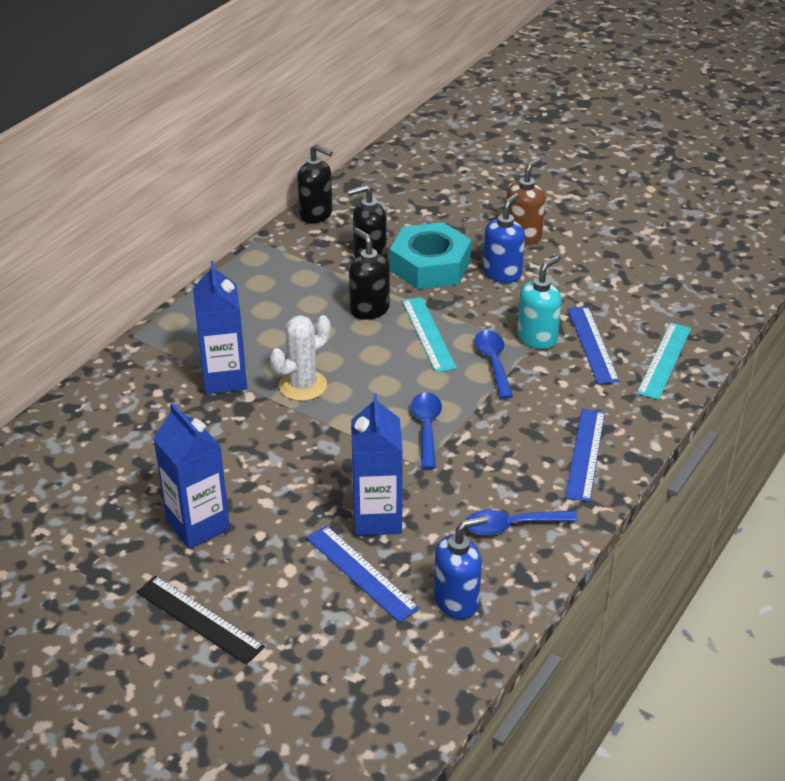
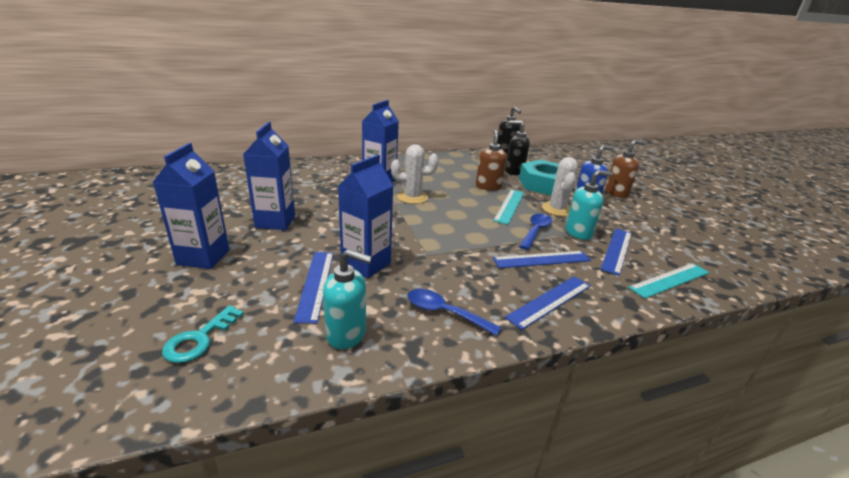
camera: 35 degrees right, 10 degrees down
(199, 619) = (203, 257): black ruler -> blue carton
(342, 689) = (200, 339): none -> turquoise key
(369, 309) = (488, 186): black soap dispenser -> brown soap dispenser
(426, 428) = (455, 240): blue spoon -> none
(457, 601) = (347, 334): blue soap dispenser -> turquoise soap dispenser
(484, 309) = (557, 209): none -> white cactus
(535, 403) = (542, 259): none -> blue ruler

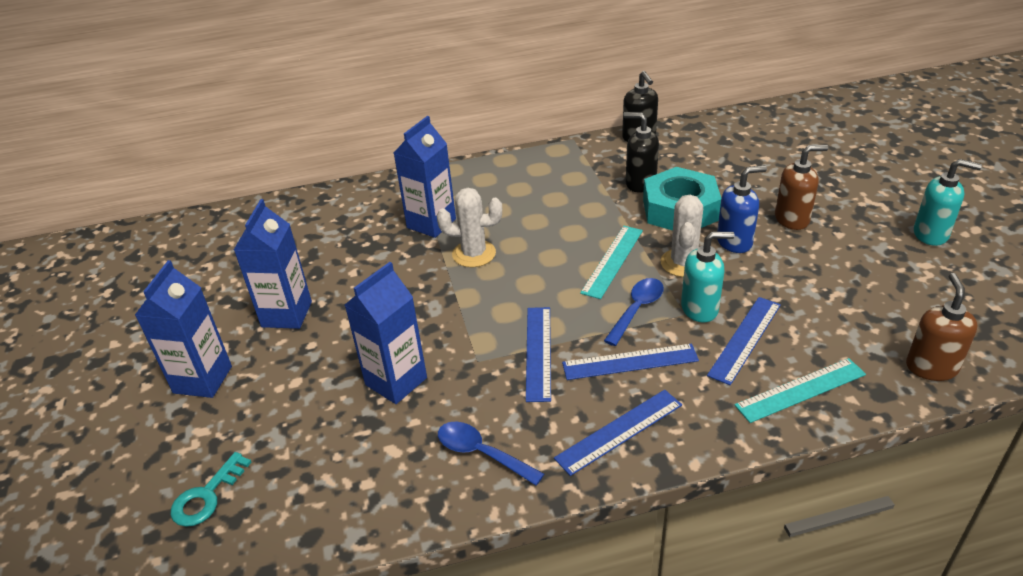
camera: 10 degrees right, 10 degrees up
(315, 284) = (332, 416): blue ruler -> blue ruler (538, 352)
(347, 334) = (364, 486): turquoise soap dispenser -> turquoise soap dispenser (931, 234)
(488, 186) = (591, 222): brown soap dispenser -> brown soap dispenser (931, 367)

